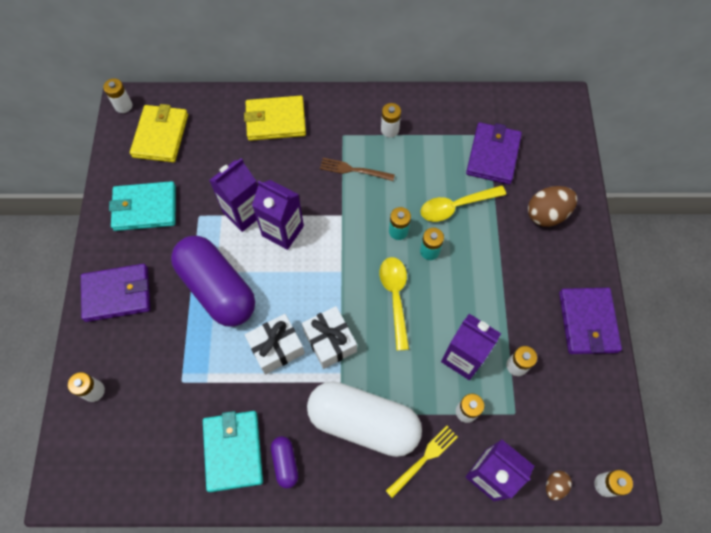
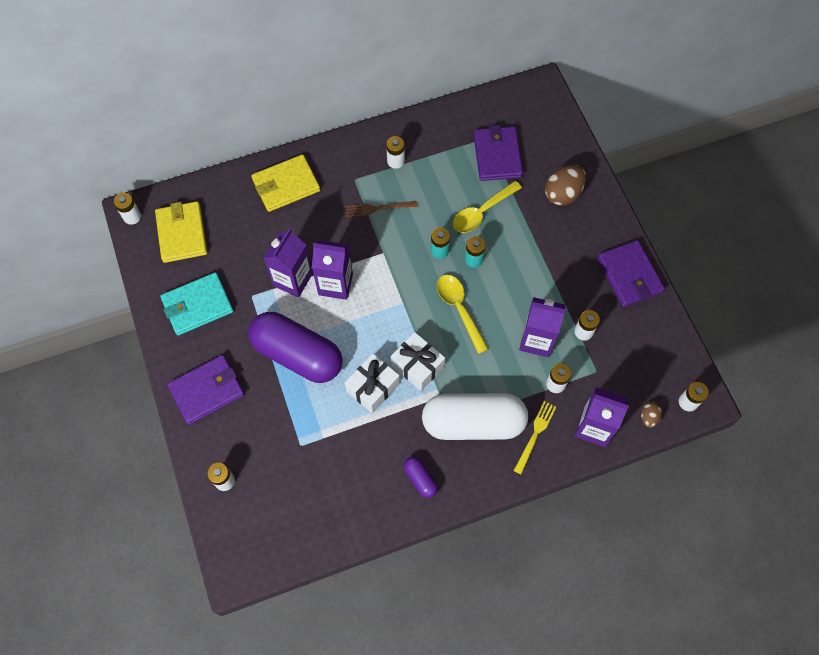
camera: 20 degrees left, 0 degrees up
(233, 451) = (371, 485): turquoise wallet -> none

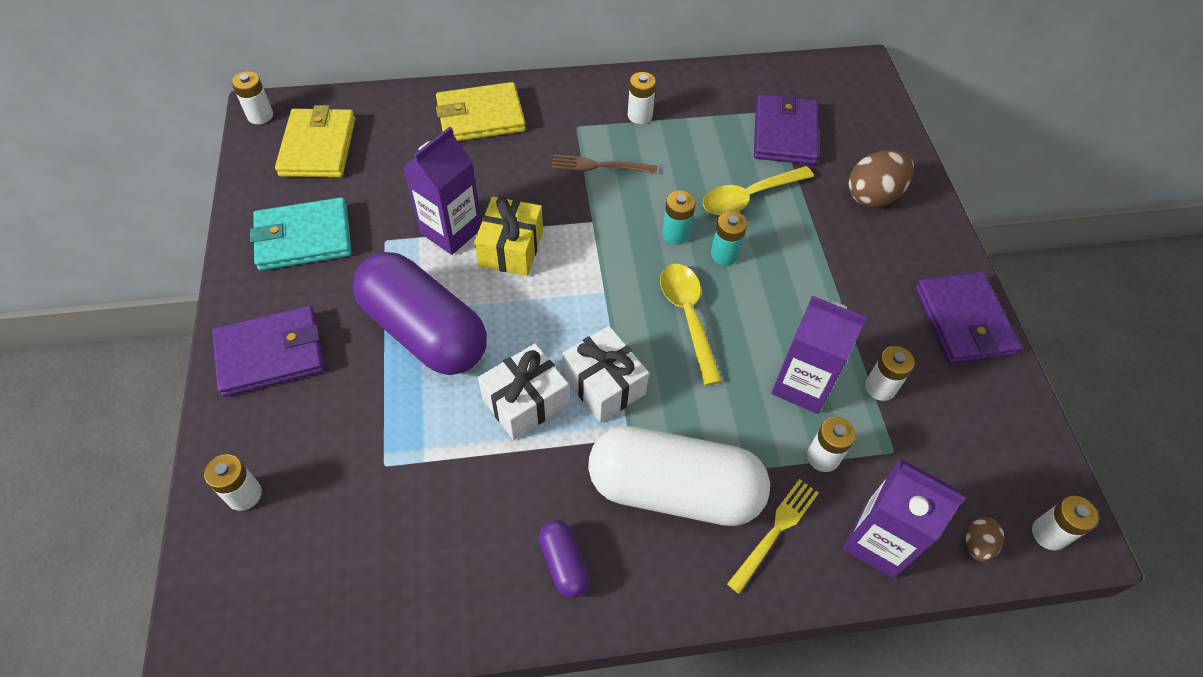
camera: 10 degrees right, 10 degrees down
(335, 284) = (511, 248): purple carton -> yellow gift

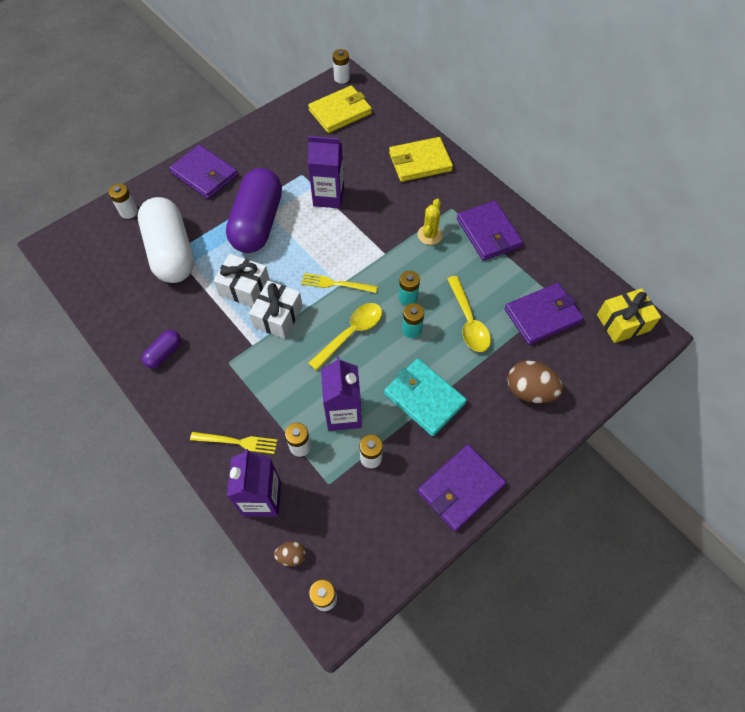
camera: 60 degrees right, 5 degrees up
(303, 238) = (279, 143): turquoise wallet -> turquoise wallet (424, 398)
(480, 116) = (420, 162): yellow wallet -> yellow wallet turned 60 degrees counterclockwise
(511, 248) = (337, 228): yellow gift -> yellow gift (623, 322)
(599, 166) = (429, 235): brown fork -> yellow cactus
(600, 294) = (336, 284): none -> yellow fork
(640, 115) = (488, 233): white battery -> purple wallet
(674, 490) = (234, 381): white capsule -> white capsule (171, 252)
(749, 197) = (468, 321): yellow spoon -> yellow spoon turned 135 degrees counterclockwise

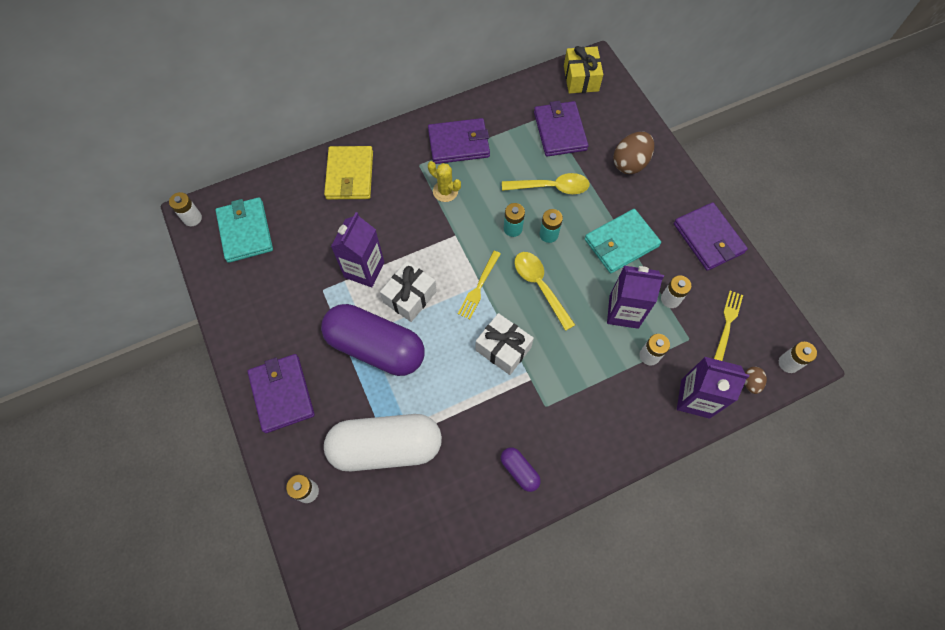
camera: 75 degrees left, 5 degrees up
(204, 174) = (282, 394): purple wallet -> purple wallet turned 75 degrees counterclockwise
(237, 442) = (635, 411): yellow fork -> yellow fork (727, 324)
(244, 288) = (458, 375): white gift -> white gift (410, 297)
(340, 112) = (245, 231): yellow wallet -> turquoise wallet

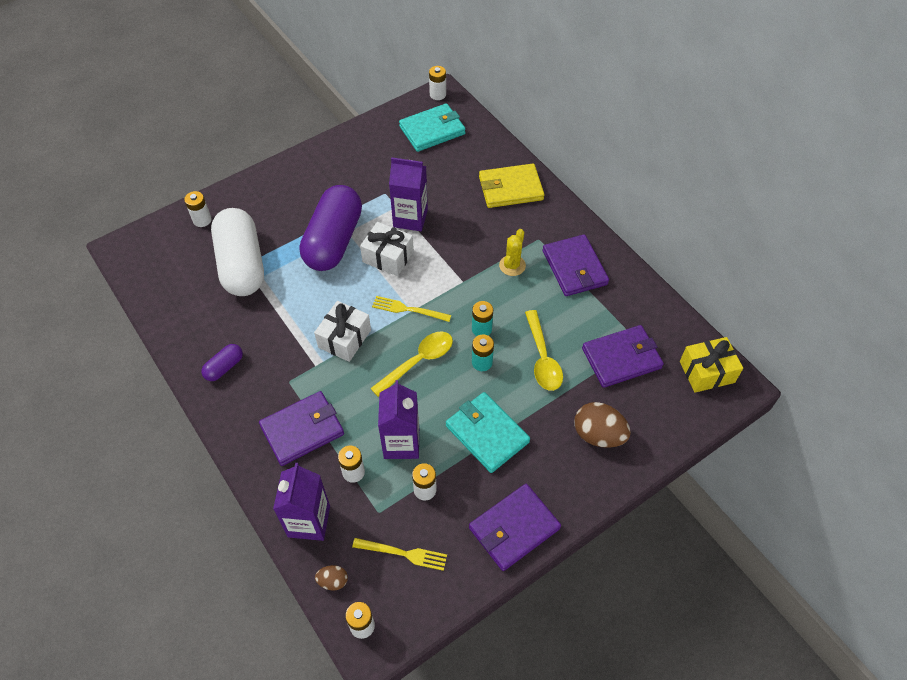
camera: 80 degrees right, 10 degrees down
(282, 394) = (284, 187): purple wallet -> purple wallet (302, 430)

